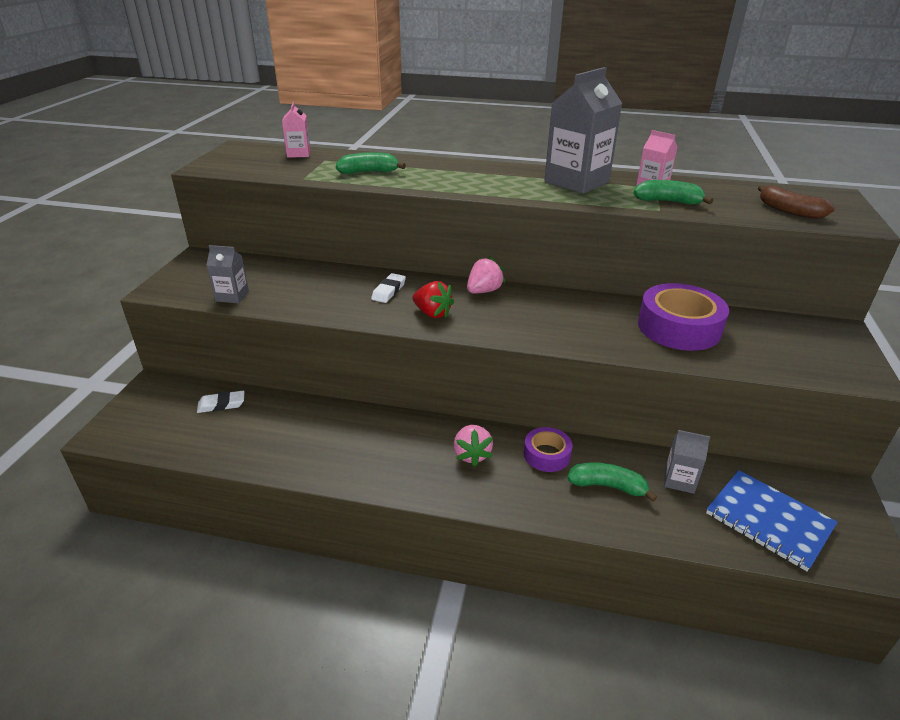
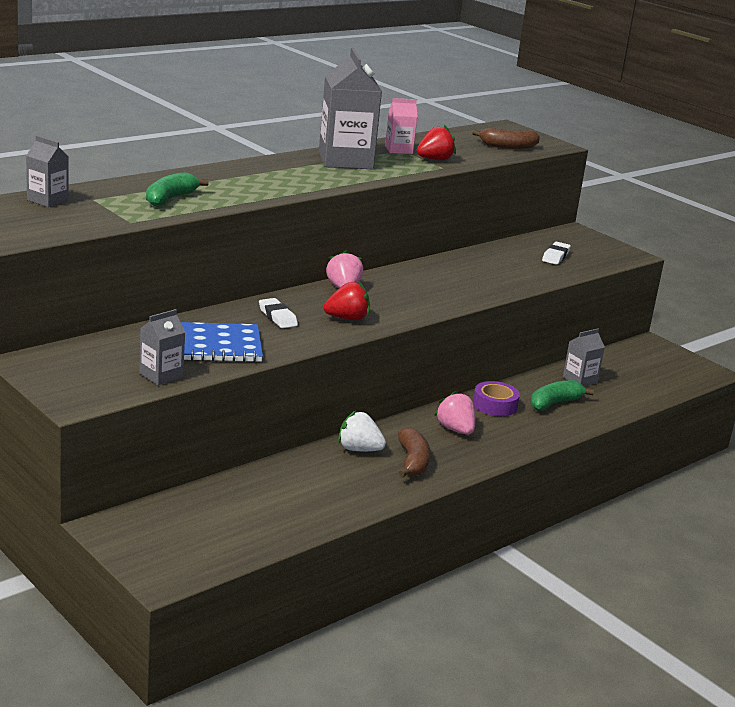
camera: 55 degrees left, 10 degrees down
(221, 404) = (212, 503): white eraser -> white eraser (555, 256)
(299, 154) = (47, 200): pink carton -> grey carton
(373, 425) = (359, 449): none -> white strawberry
(387, 459) = (412, 462): none -> brown banana
(472, 454) = (455, 429): pink strawberry -> pink strawberry turned 150 degrees counterclockwise
(668, 201) = (434, 160): green banana -> red strawberry
(679, 327) = (503, 264): purple tape -> none
(768, 520) = (646, 377): blue notebook -> blue notebook (211, 345)

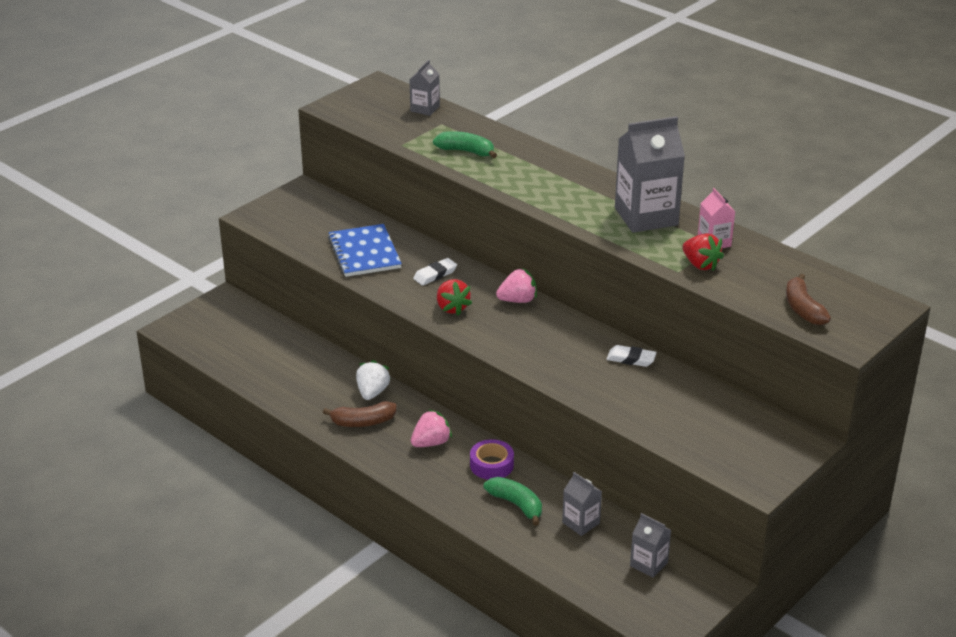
camera: 85 degrees right, 10 degrees up
(161, 375) = (304, 240): grey carton -> grey carton (649, 564)
(555, 256) = (704, 426): white eraser -> white eraser (631, 359)

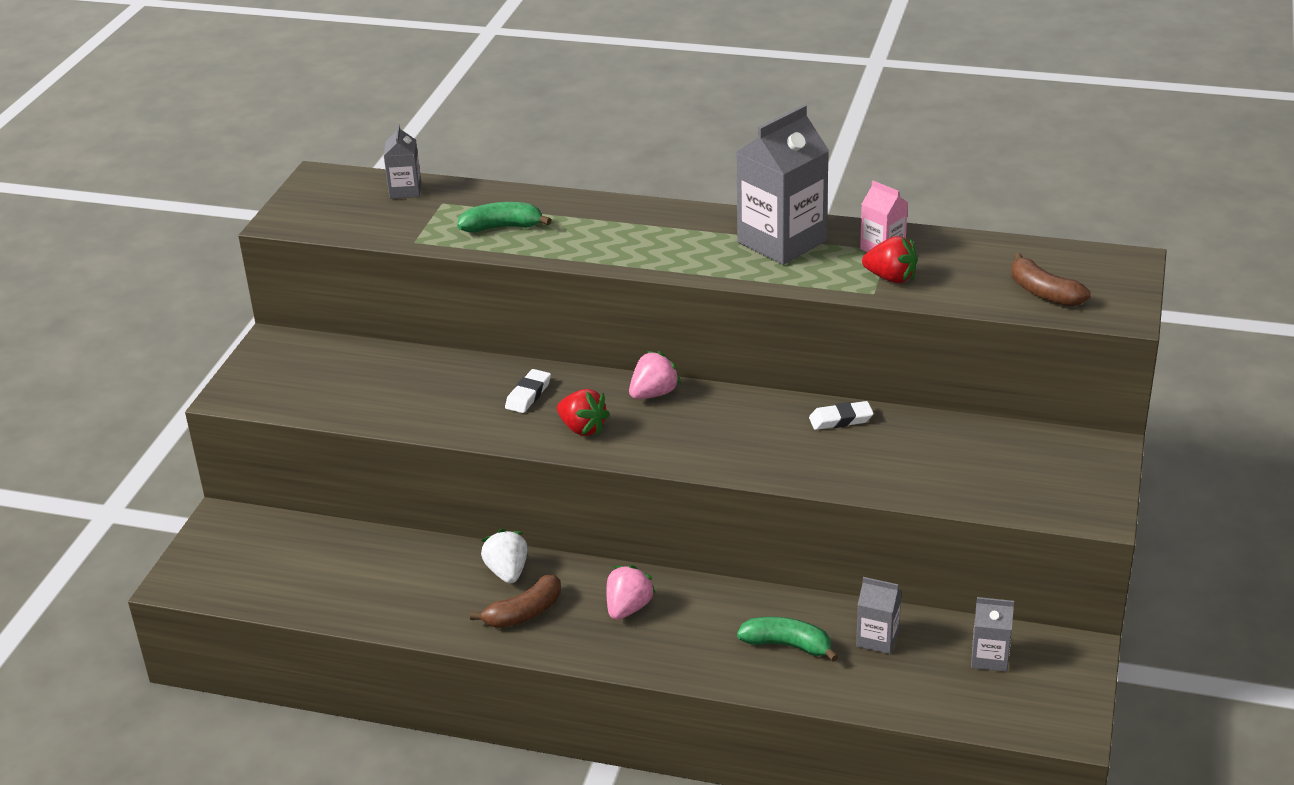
camera: 25 degrees left, 0 degrees up
(364, 253) = (417, 396): blue notebook -> none
(491, 465) = (721, 608): purple tape -> none

